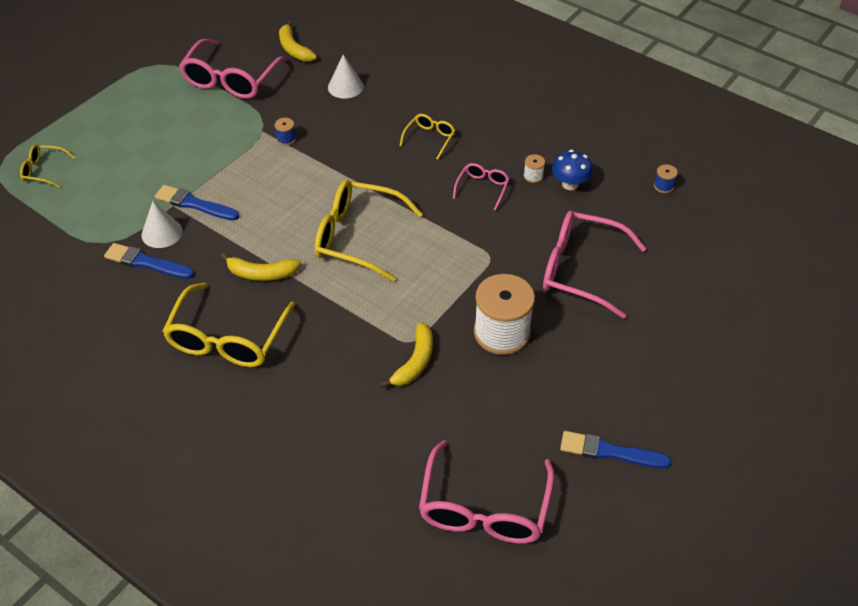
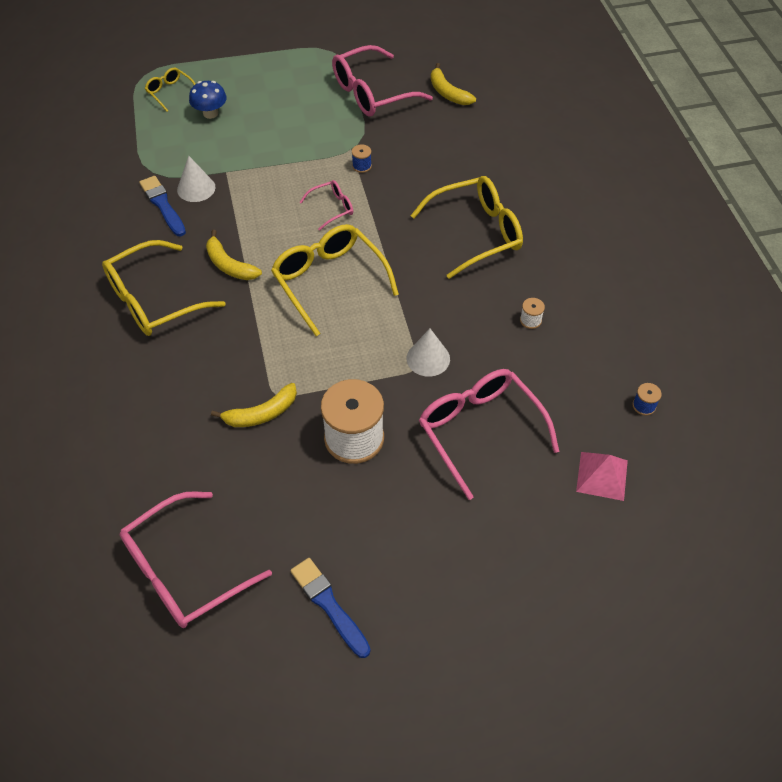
camera: 40 degrees right, 5 degrees up
(194, 204) = (241, 179): blue brush -> none
(294, 49) = (448, 93): yellow banana -> yellow banana turned 45 degrees counterclockwise
(345, 87) = (455, 148): white cone -> white cone (428, 358)
(430, 138) = (477, 233): yellow glasses -> yellow glasses, size x2.01
(482, 188) = (474, 303): pink glasses -> pink glasses (332, 208)
(570, 184) = (556, 348): blue mushroom -> blue mushroom (210, 113)
(686, 246) = (602, 476): none -> pink pyramid

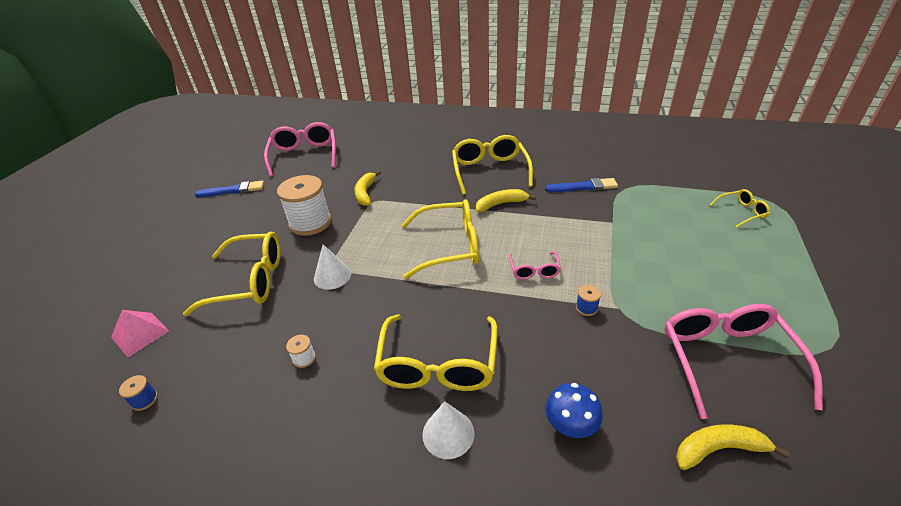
camera: 120 degrees right, 15 degrees down
(196, 188) = (596, 204): white cone -> white cone (448, 433)
(210, 113) = (703, 229): blue mushroom -> blue mushroom (570, 425)
(479, 430) = (250, 281): pink glasses -> yellow glasses

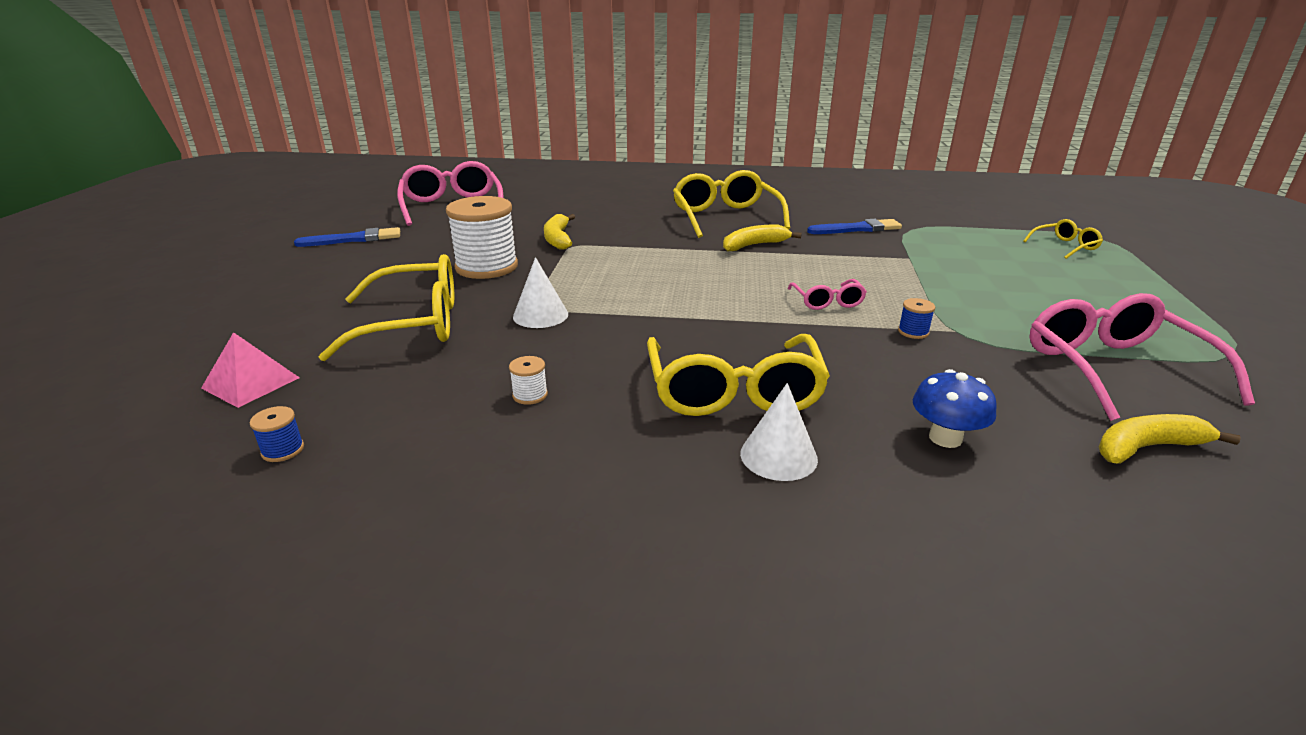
camera: 10 degrees left, 10 degrees down
(450, 246) = (701, 284): yellow glasses -> none

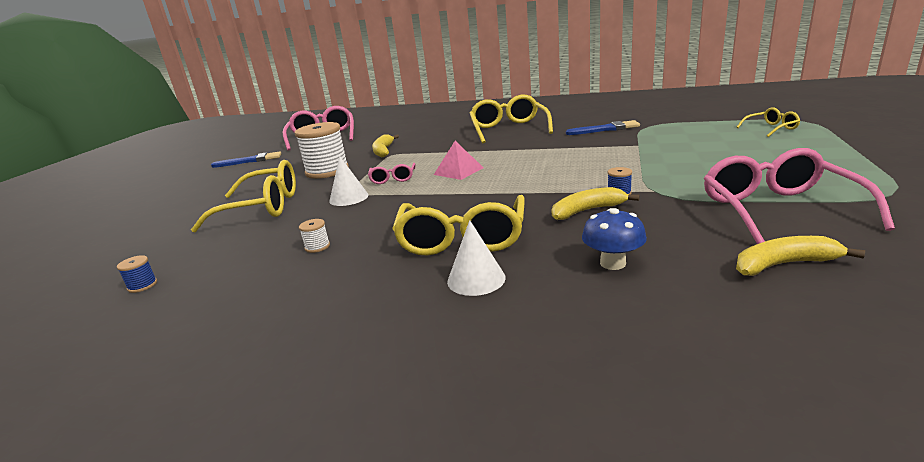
camera: 10 degrees right, 5 degrees down
(250, 383) = (143, 247): pink pyramid -> pink pyramid (458, 171)
(754, 245) = (521, 145): yellow banana -> yellow banana (587, 211)
(827, 302) = (560, 177): pink glasses -> pink glasses (393, 179)

